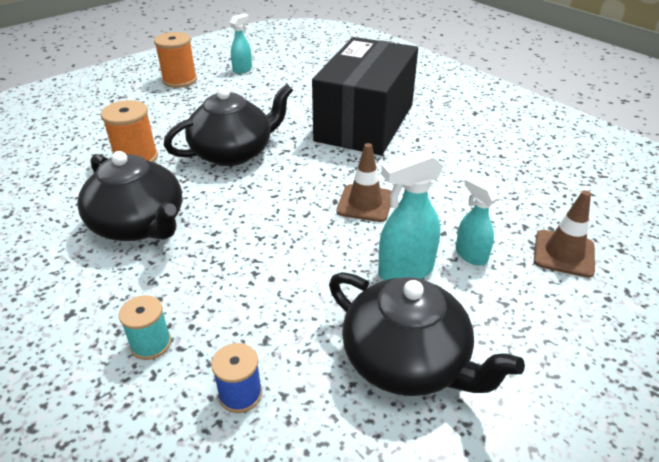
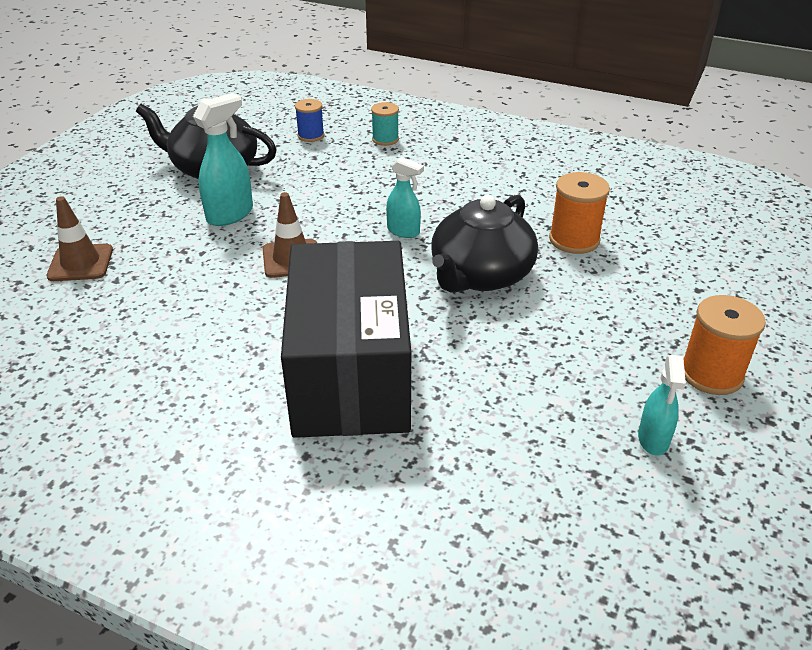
camera: 155 degrees right, 0 degrees up
(139, 225) = (482, 189): black teapot -> none
(470, 255) = (173, 240): turquoise spray bottle -> turquoise spray bottle (403, 231)

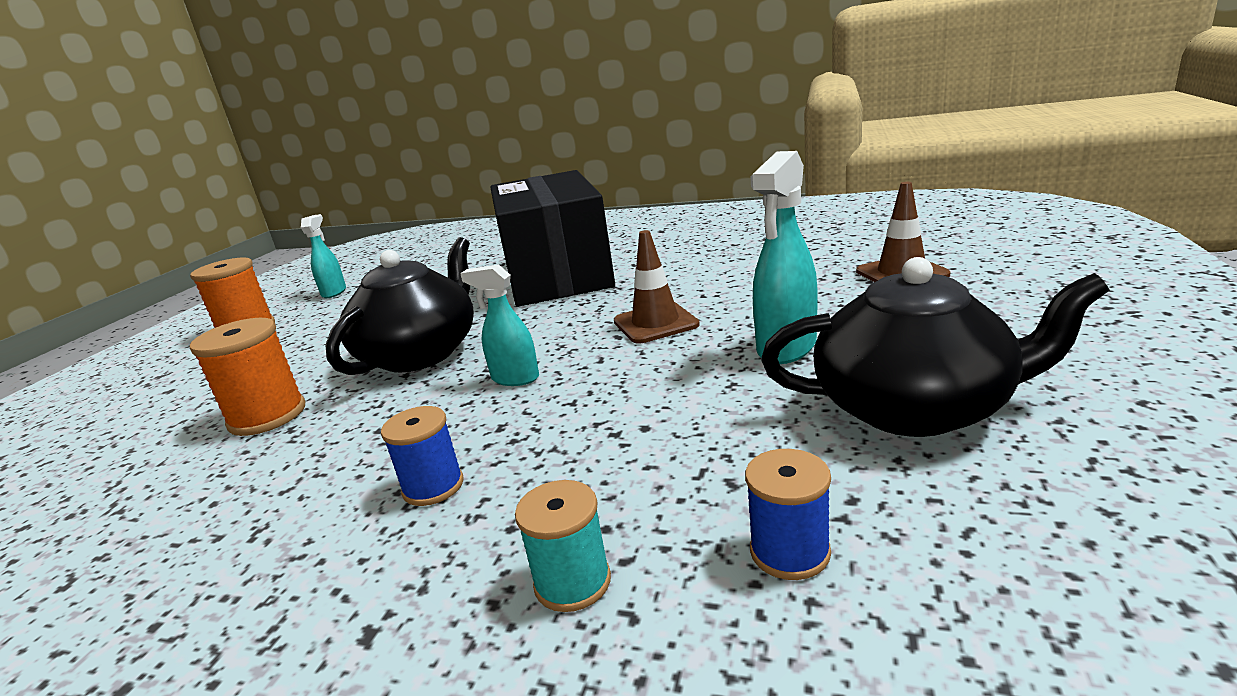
camera: 175 degrees right, 15 degrees down
(443, 177) = (433, 487): none -> blue spool

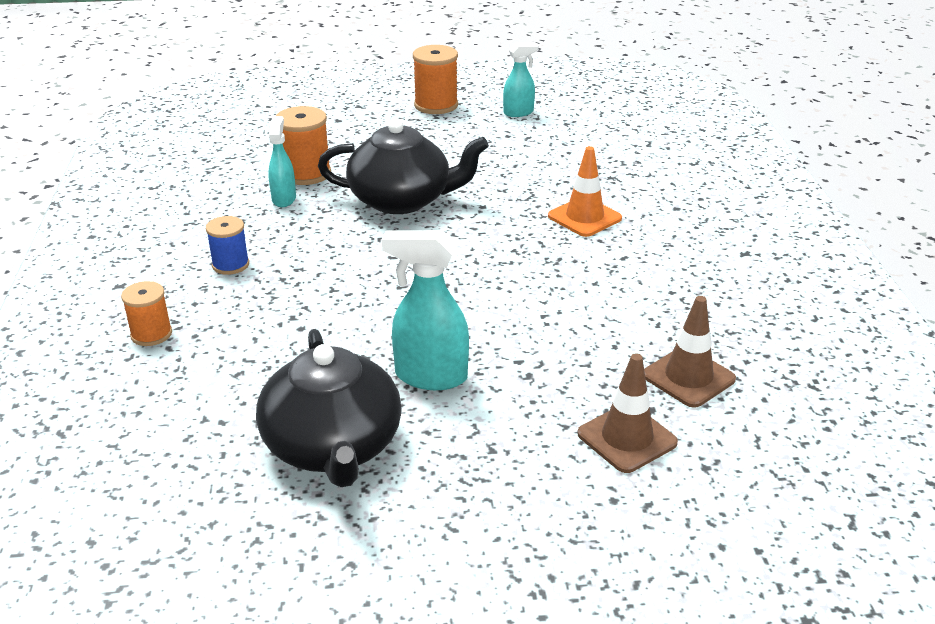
camera: 65 degrees right, 10 degrees up
(515, 378) = (365, 255): turquoise spray bottle -> turquoise spray bottle (284, 199)
(556, 274) = (584, 217): black box -> orange traffic cone
(572, 582) = (151, 334): turquoise spool -> orange spool
(655, 323) = (473, 300): brown traffic cone -> brown traffic cone (688, 377)
(789, 552) = (174, 401): blue spool -> none

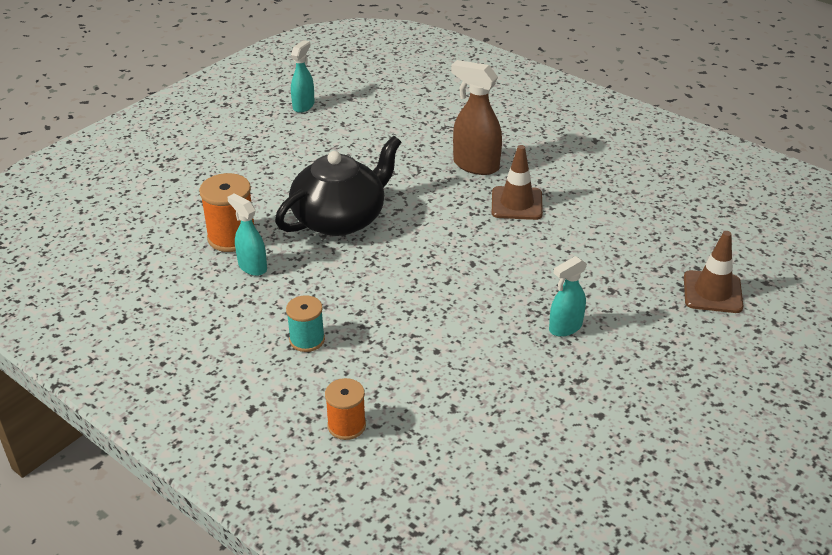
camera: 45 degrees left, 5 degrees up
(230, 265) = (307, 340): blue spool -> turquoise spool
(333, 447) = (588, 408): black teapot -> none
(430, 376) = (565, 327): turquoise spray bottle -> turquoise spray bottle, size x0.64
(436, 105) = (232, 129): orange spool -> none
(584, 217) = (475, 165): orange traffic cone -> brown spray bottle
(688, 377) = (685, 237): brown traffic cone -> brown traffic cone (516, 203)

